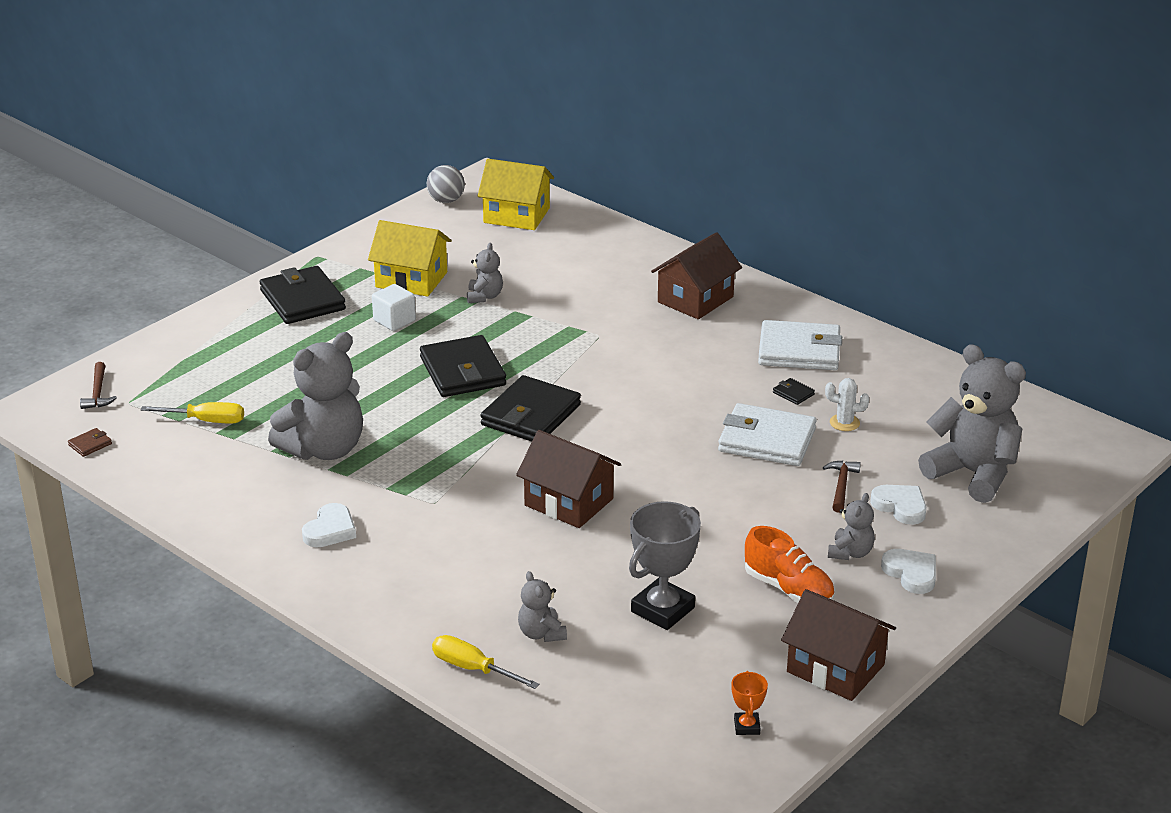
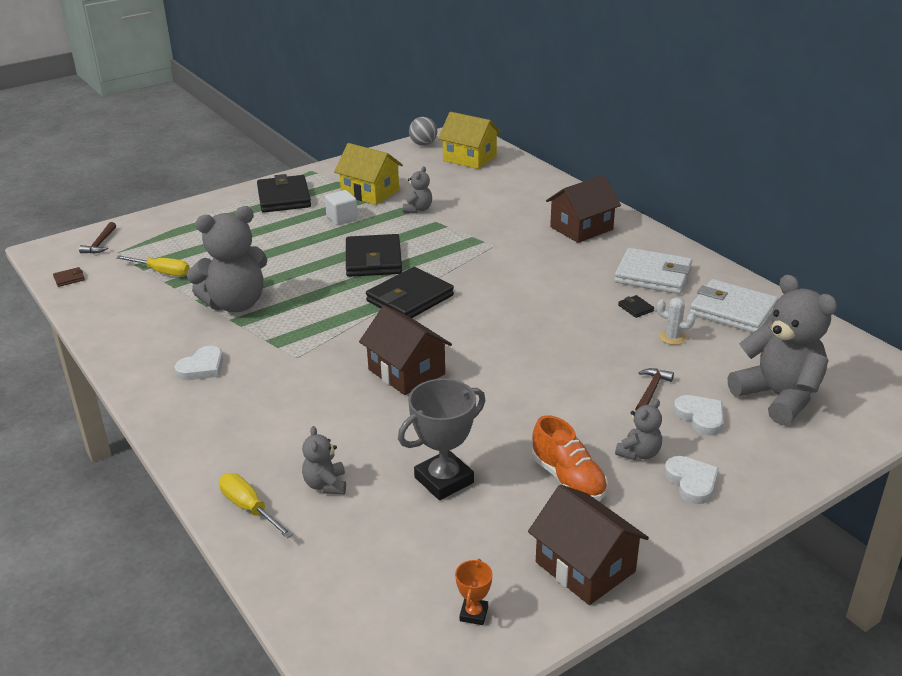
camera: 15 degrees right, 0 degrees up
(767, 440) = (598, 343): white wallet -> white wallet (732, 311)

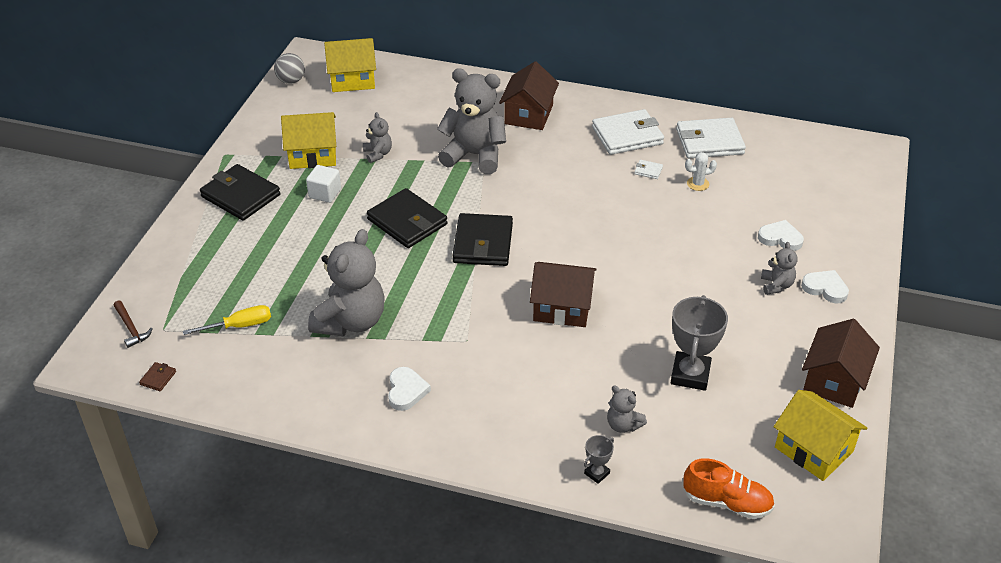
camera: 40 degrees left, 10 degrees up
(249, 508) = (597, 473): yellow screwdriver -> grey trophy
(474, 614) = (813, 449): orange trophy -> yellow house
(568, 479) = (759, 328): orange shoe -> orange shoe (727, 502)
(585, 567) = (834, 380): brown house -> brown house turned 75 degrees counterclockwise
(635, 308) = (648, 171): black wallet -> white wallet
(651, 391) = (732, 234): brown hammer -> none
(778, 397) = (805, 198): grey teddy bear -> grey teddy bear (474, 155)

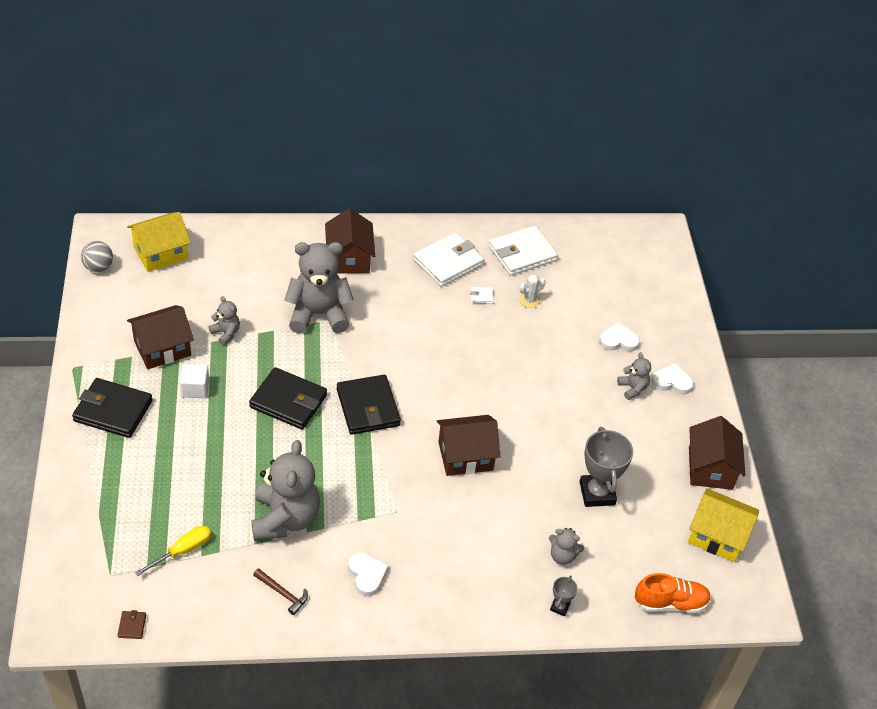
camera: 25 degrees left, 5 degrees up
(131, 328) = (78, 582): brown hammer -> brown hammer (282, 593)
(312, 155) = (162, 348): yellow house -> brown house

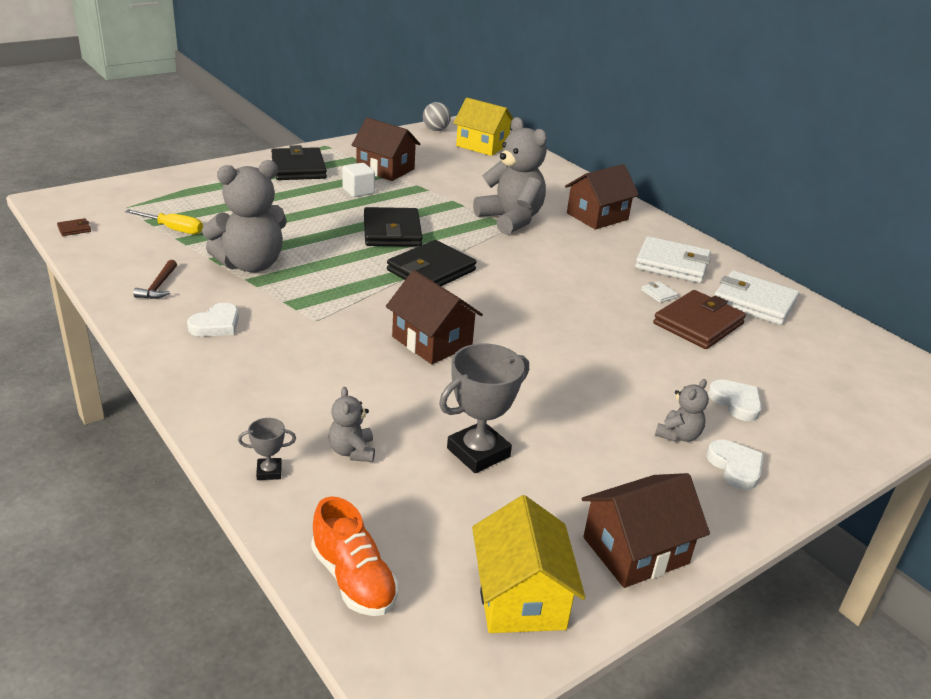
camera: 60 degrees right, 15 degrees down
(226, 333) = (434, 188): grey teddy bear -> none
(529, 300) = (698, 324): white cactus -> brown wallet

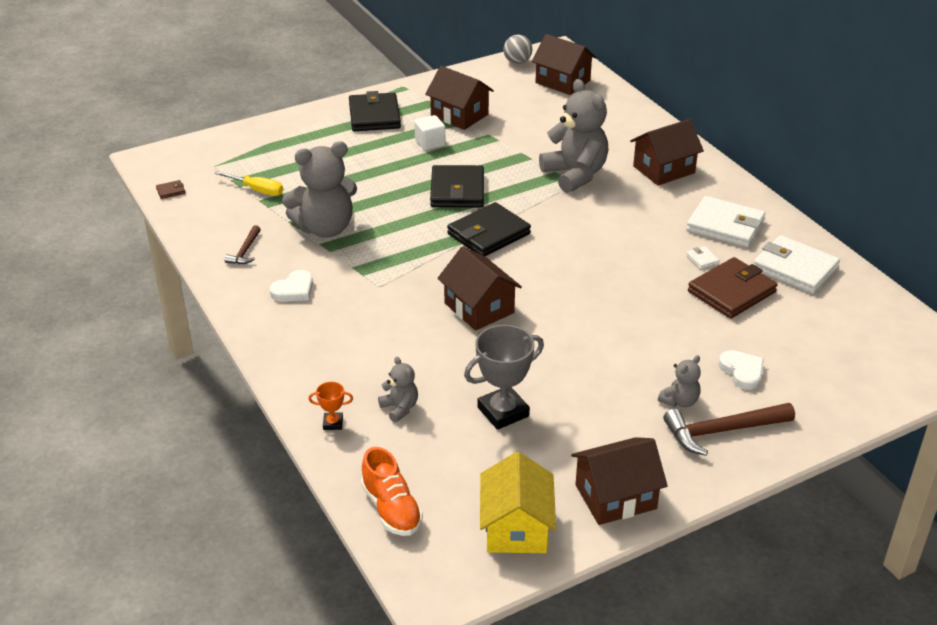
camera: 10 degrees right, 5 degrees up
(269, 472) = (333, 423): grey trophy -> orange trophy
(352, 451) = (400, 408): grey teddy bear -> grey teddy bear turned 150 degrees clockwise
(482, 145) = (562, 82): yellow house -> brown house
(735, 467) = (722, 431): white heart -> brown hammer

